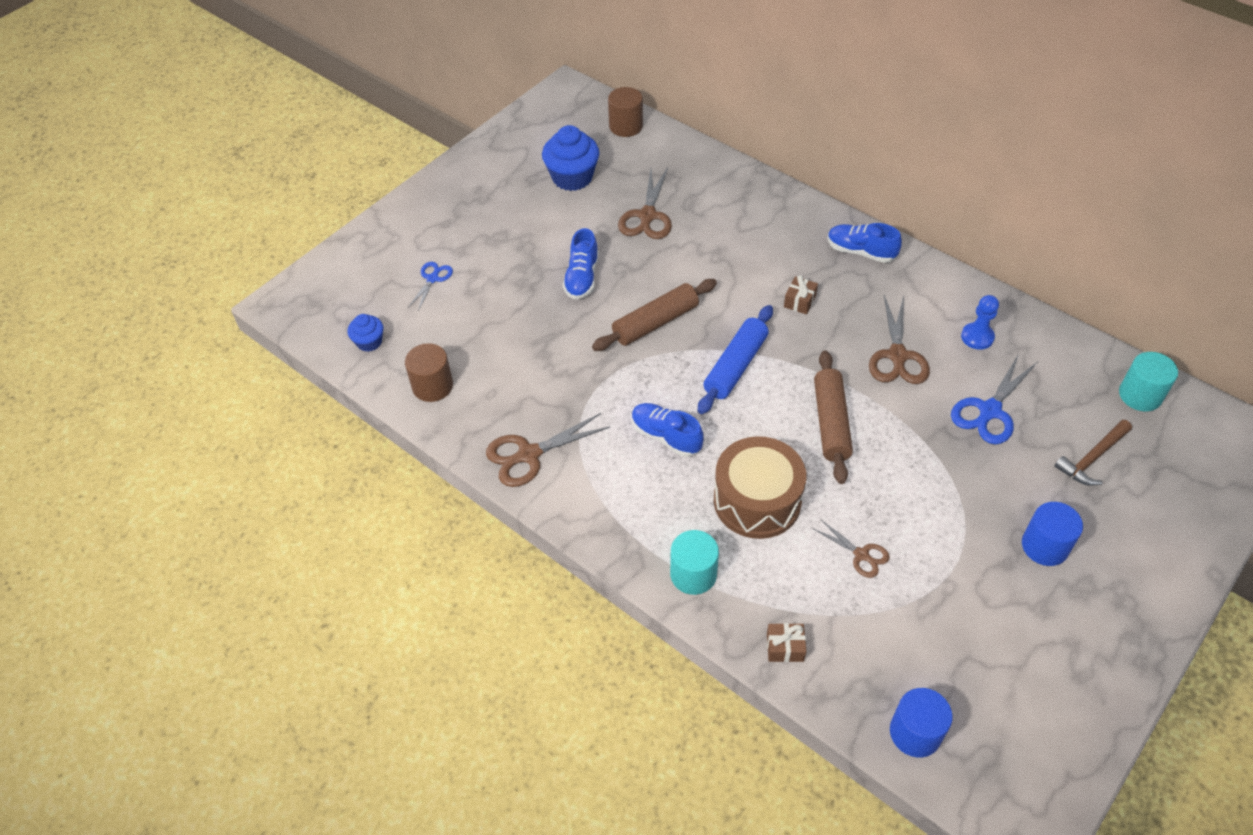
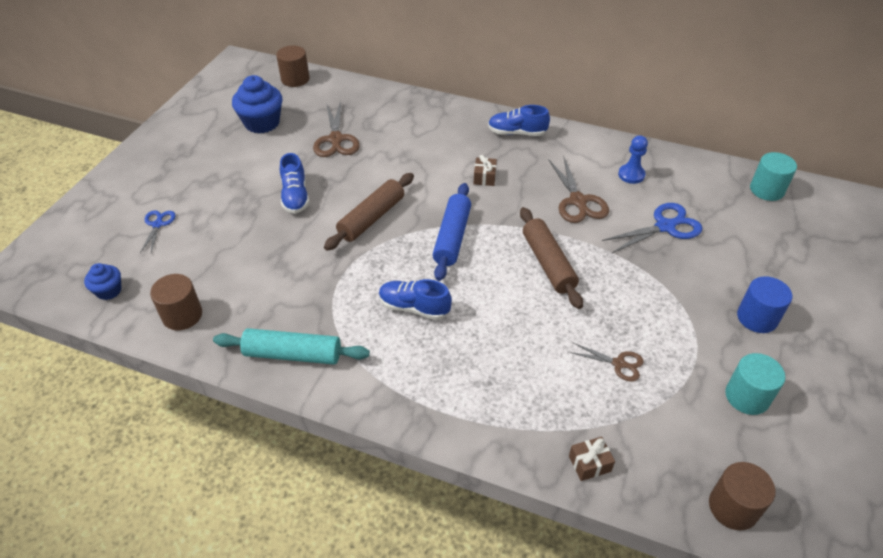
camera: 20 degrees left, 5 degrees down
(528, 455) = (293, 354): brown scissors -> turquoise rolling pin
(693, 574) = (482, 420): turquoise cylinder -> turquoise cylinder (747, 396)
(757, 500) = (513, 341): brown drum -> none
(915, 733) = (733, 507): blue cylinder -> brown cylinder
(989, 411) = (666, 226): blue scissors -> blue scissors turned 135 degrees counterclockwise
(1092, 458) = (757, 242): brown hammer -> none

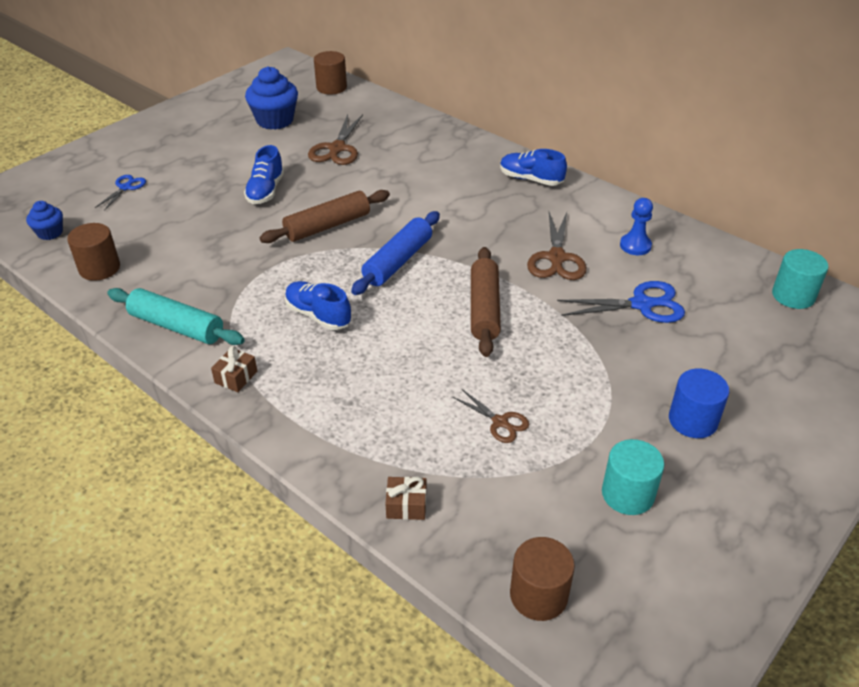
camera: 20 degrees right, 5 degrees down
(484, 177) = (468, 214): brown gift -> brown gift (236, 377)

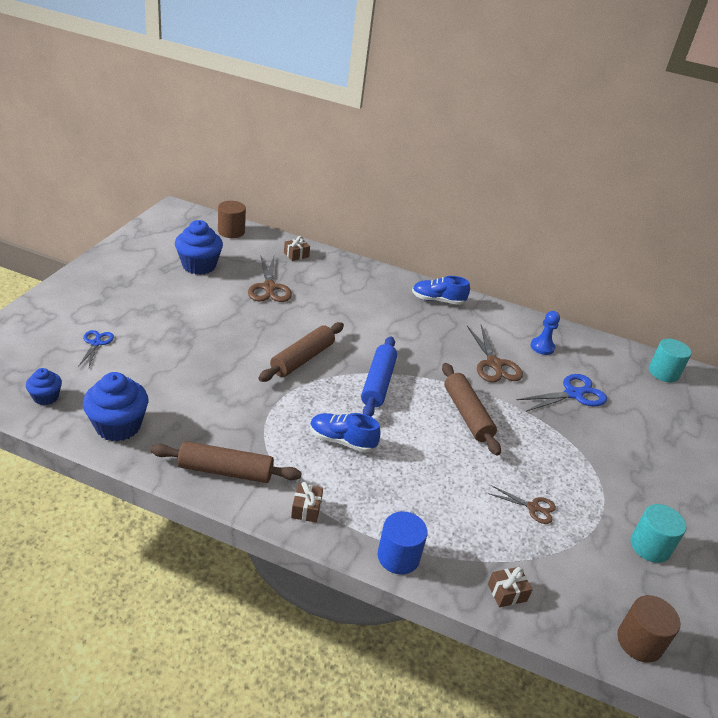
camera: 25 degrees left, 5 degrees down
(99, 268) = (118, 426): brown cylinder -> blue cupcake
(177, 326) = (226, 471): turquoise rolling pin -> brown rolling pin
(266, 191) = (230, 332): blue shoe -> none
(390, 116) = (296, 255): none -> brown gift
(693, 420) = (657, 480): blue cylinder -> blue cylinder (398, 556)

